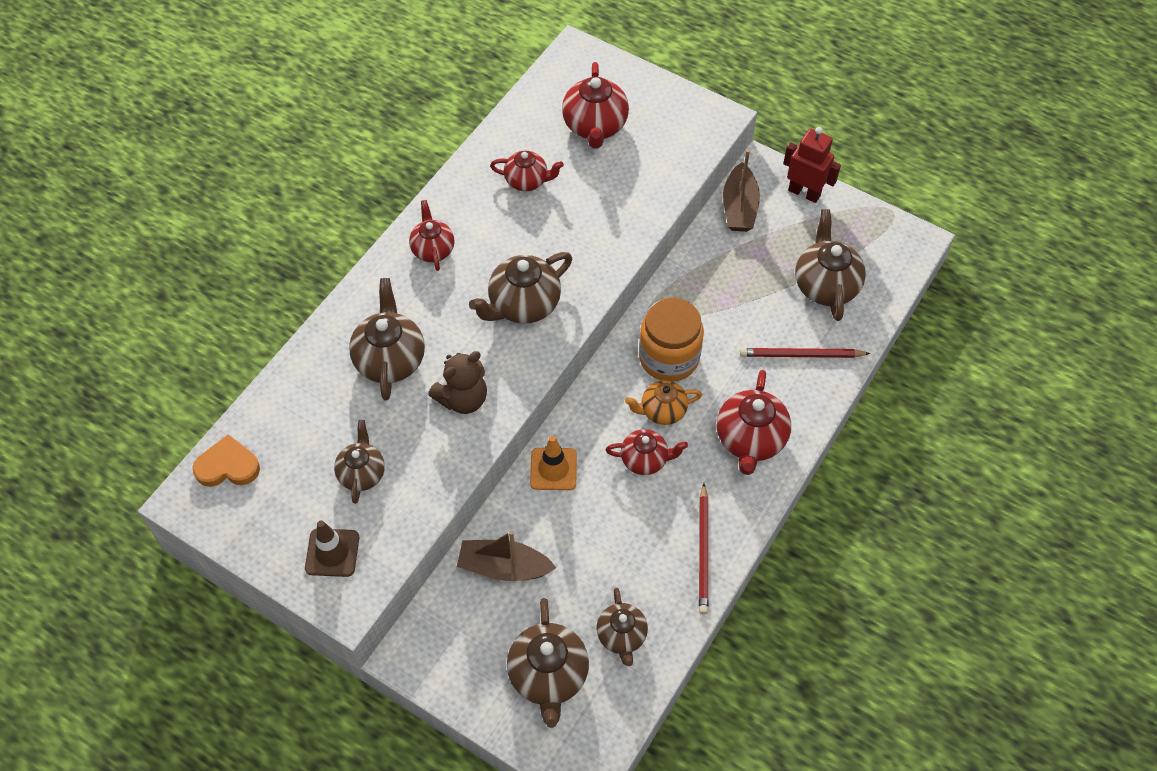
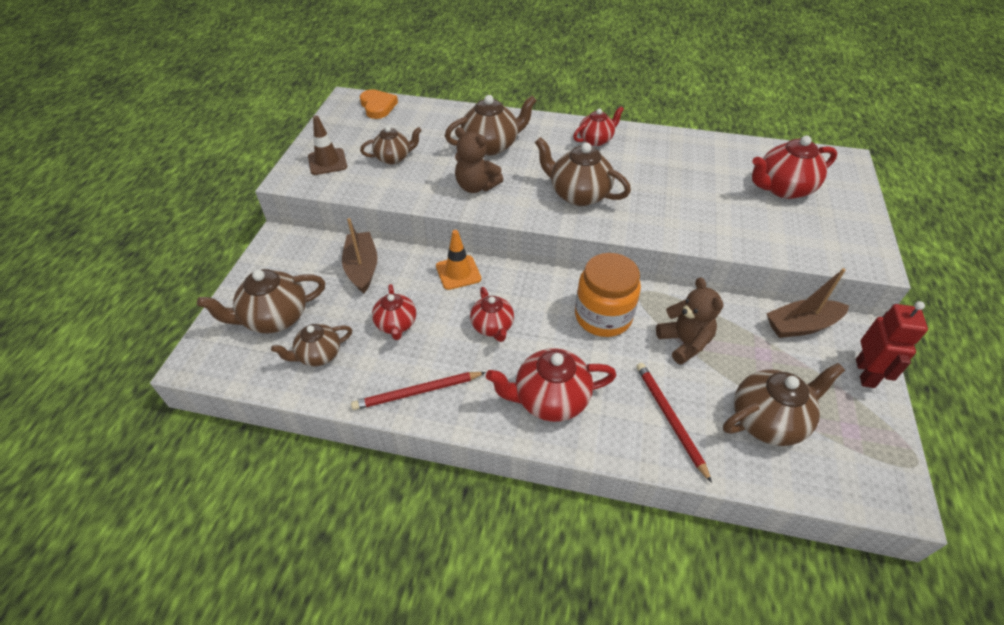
camera: 70 degrees right, 10 degrees down
(527, 181) = (695, 167): red teapot -> red teapot (396, 324)
(662, 411) = (546, 326): orange teapot -> none
(725, 306) = (684, 343): none -> brown teddy bear

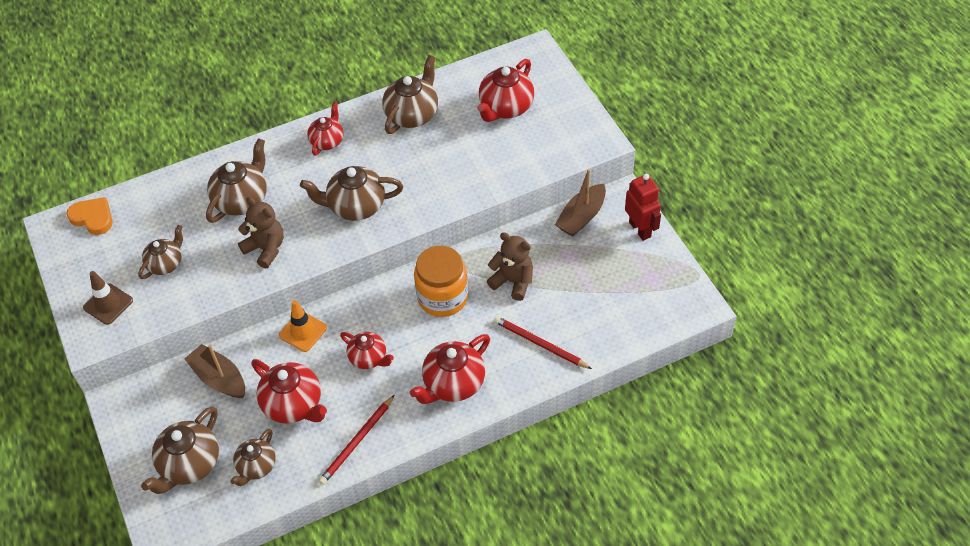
camera: 35 degrees left, 5 degrees up
(396, 324) = (293, 404): red teapot -> red teapot, size x1.57
(476, 186) = (266, 249): brown teddy bear -> brown teddy bear turned 135 degrees counterclockwise
(768, 420) = (600, 304): brown teapot -> brown teapot (412, 115)

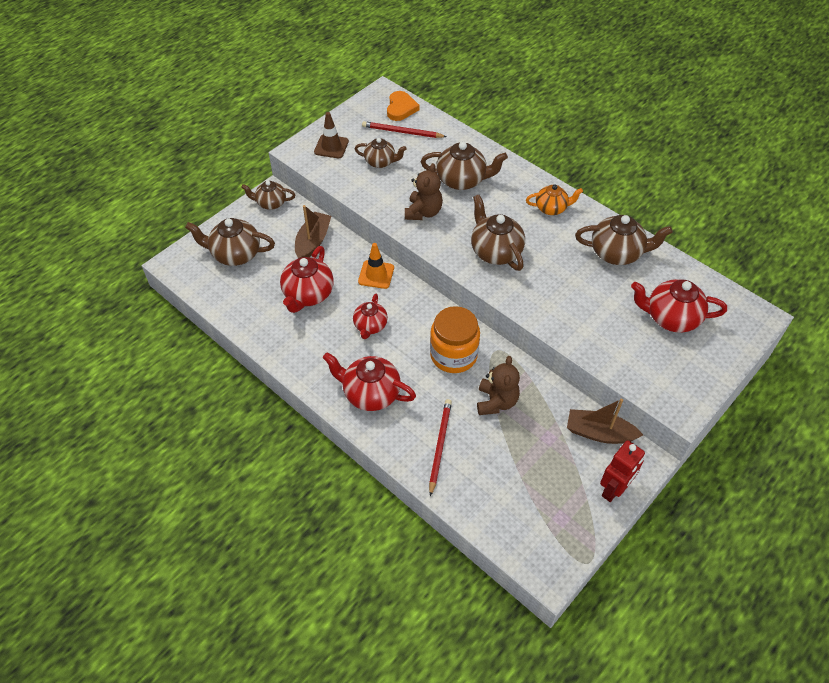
camera: 65 degrees right, 0 degrees up
(256, 466) = (247, 293): brown teapot -> brown teapot (271, 203)
(327, 141) = (551, 208): red teapot -> orange teapot
(357, 442) = (290, 347): red pencil -> red pencil (402, 132)

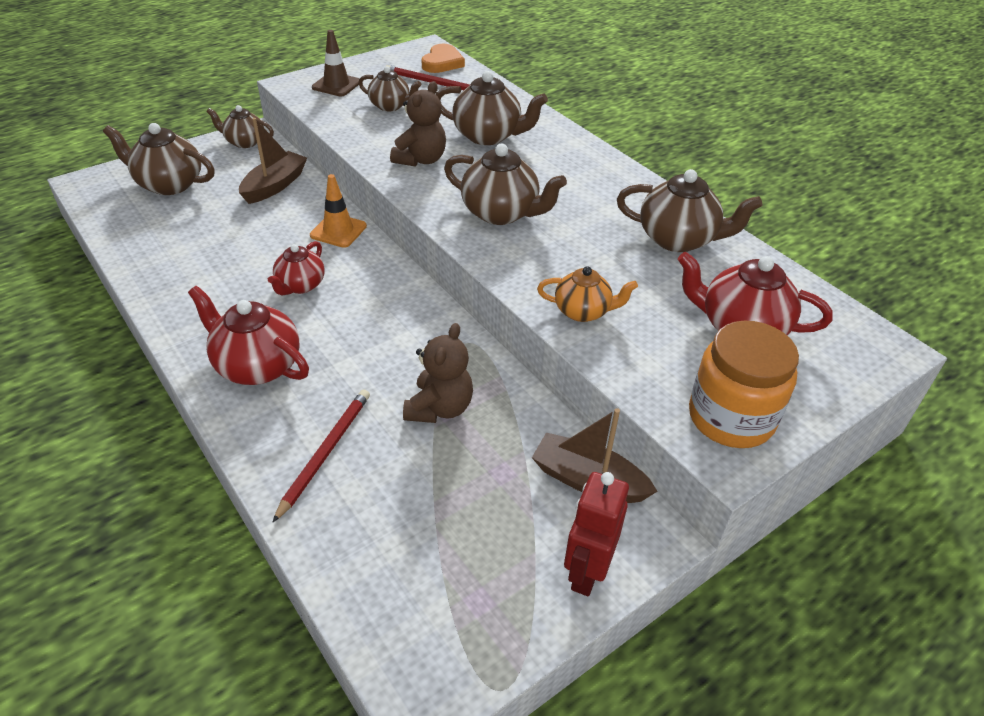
camera: 10 degrees right, 10 degrees down
(308, 294) = (236, 238): red teapot -> none
(453, 355) = (401, 338): orange jar -> orange jar (731, 418)
(495, 251) = (501, 213): brown teapot -> brown teapot turned 135 degrees clockwise
(551, 208) = (599, 179): orange teapot -> orange teapot (583, 311)
(614, 489) = (586, 572): red robot -> red robot turned 150 degrees clockwise

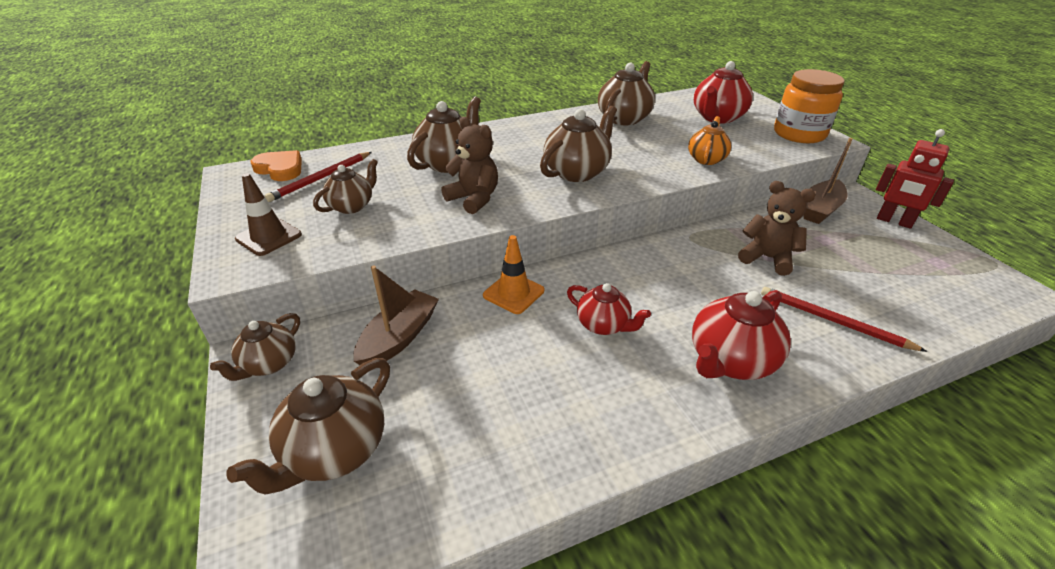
camera: 75 degrees left, 5 degrees down
(275, 186) = (399, 337): brown boat -> brown boat turned 75 degrees clockwise

